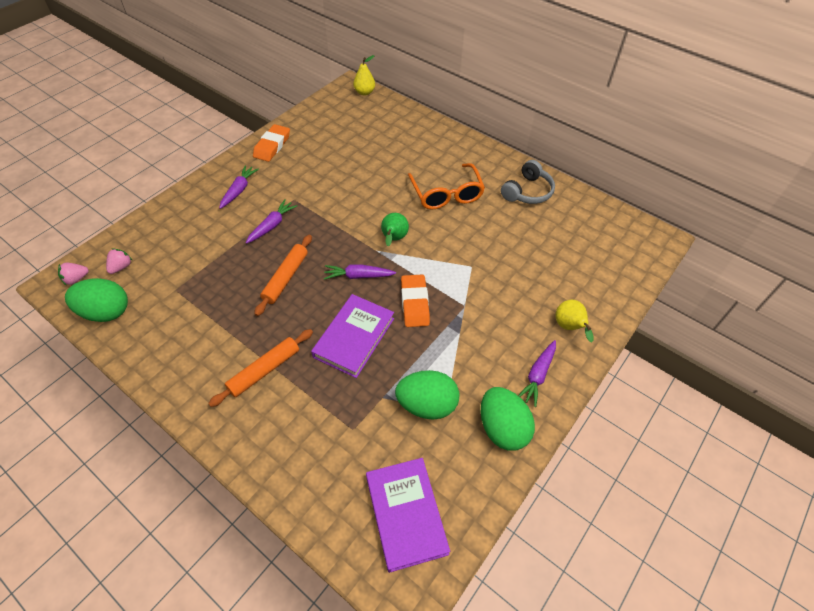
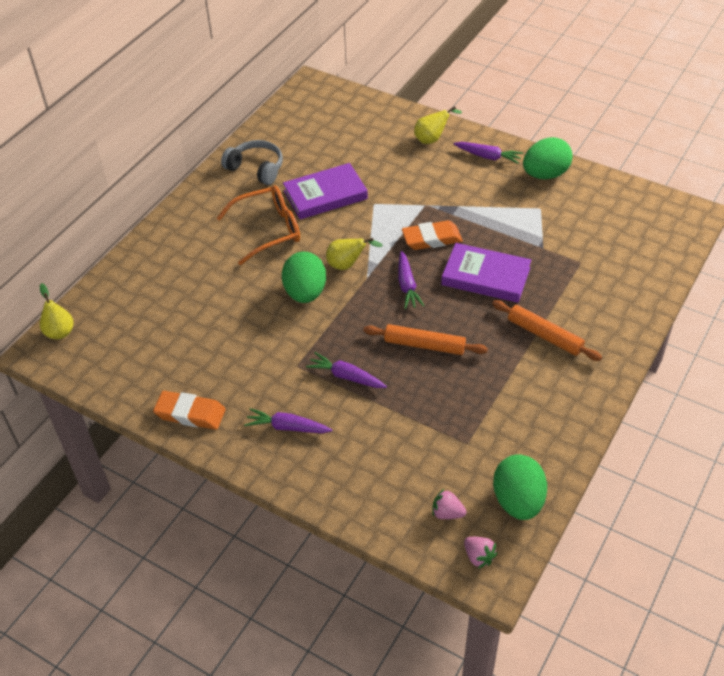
camera: 95 degrees left, 5 degrees down
(393, 239) = (347, 265): green pear -> yellow pear
(406, 514) = (638, 221): purple book -> purple book (325, 195)
(427, 405) = (540, 219): green egg -> green egg (305, 293)

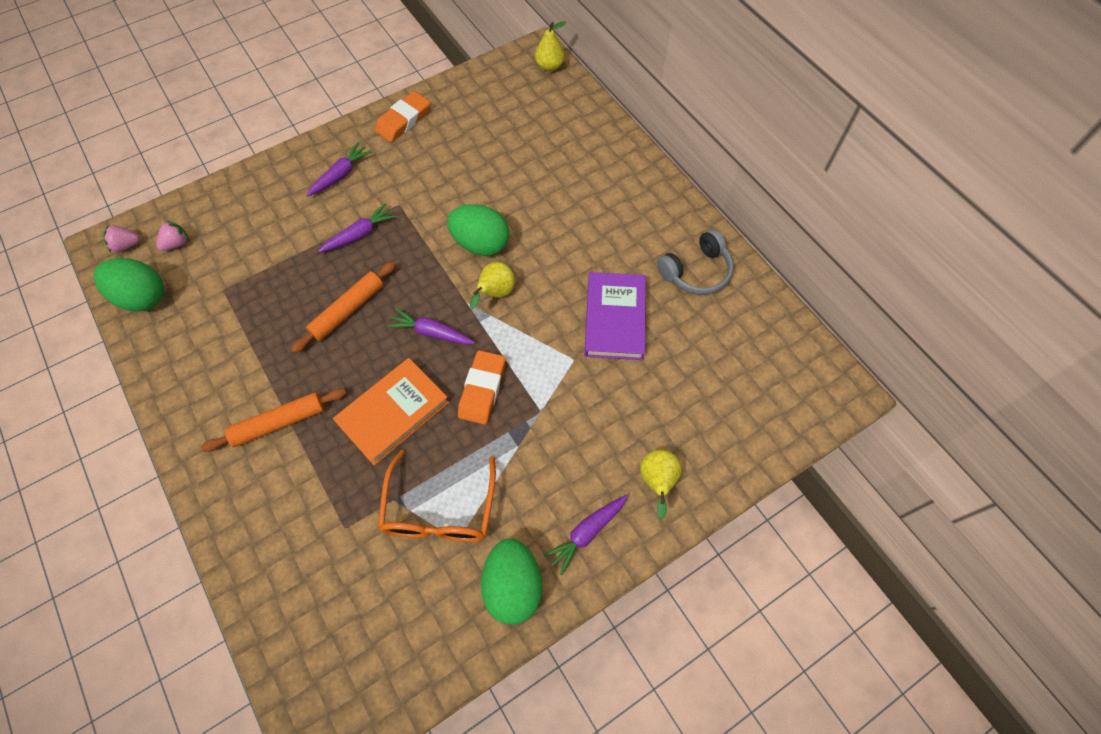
camera: 115 degrees right, 15 degrees up
(268, 230) = (588, 246): orange glasses -> orange glasses (439, 509)
(485, 276) = (393, 413): purple book -> orange book

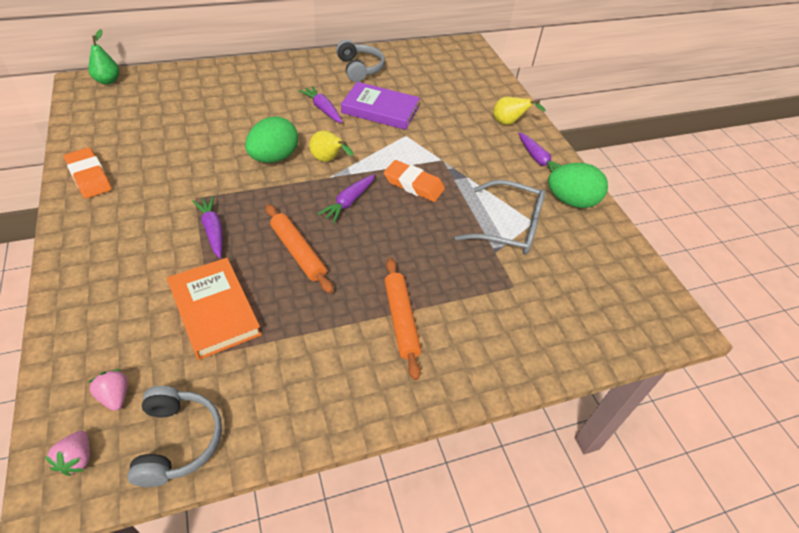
camera: 80 degrees left, 15 degrees down
(142, 297) = (178, 441): green egg -> grey headphones
(341, 175) = (124, 232): purple carrot -> purple carrot (323, 109)
(393, 413) = (417, 239): orange book -> orange book (214, 310)
(439, 509) = (508, 227): orange glasses -> grey glasses
(549, 66) = (108, 81): yellow pear -> green pear

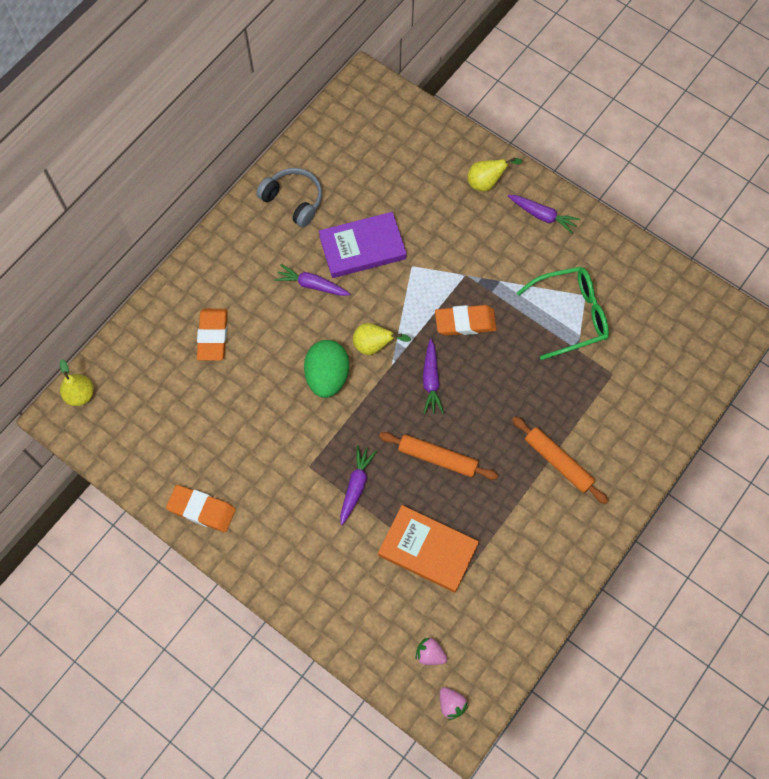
camera: 30 degrees left, 20 degrees up
(108, 81) = (80, 395): green pear -> yellow pear
(178, 441) = (497, 650): grey headphones -> none
(213, 230) = (356, 486): purple carrot -> purple carrot turned 75 degrees clockwise
(225, 98) = (213, 336): none -> orange eraser
(508, 227) = (570, 315): grey glasses -> green glasses
(571, 201) = (599, 249): green egg -> none

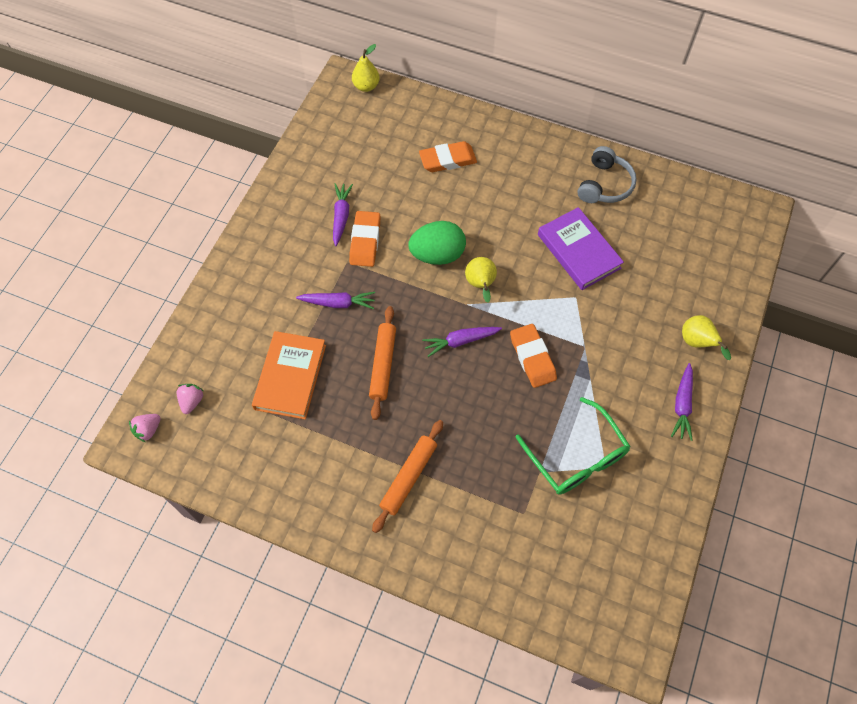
camera: 75 degrees right, 5 degrees down
(201, 510) = (288, 193): orange eraser -> orange eraser (365, 241)
(312, 285) = (524, 220): purple carrot -> purple carrot (341, 216)

